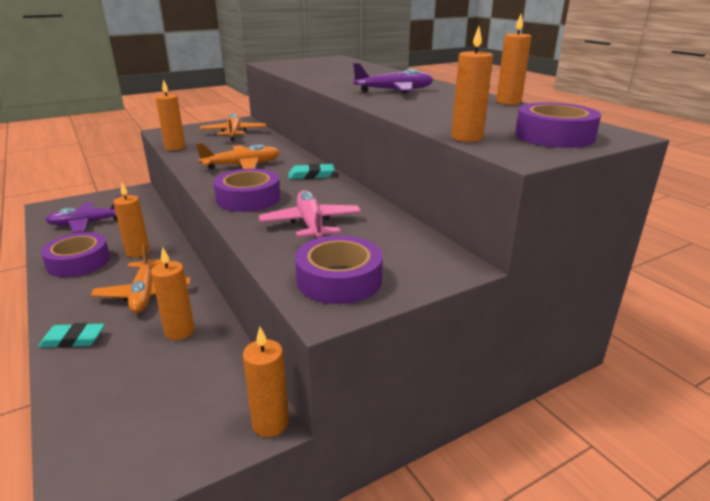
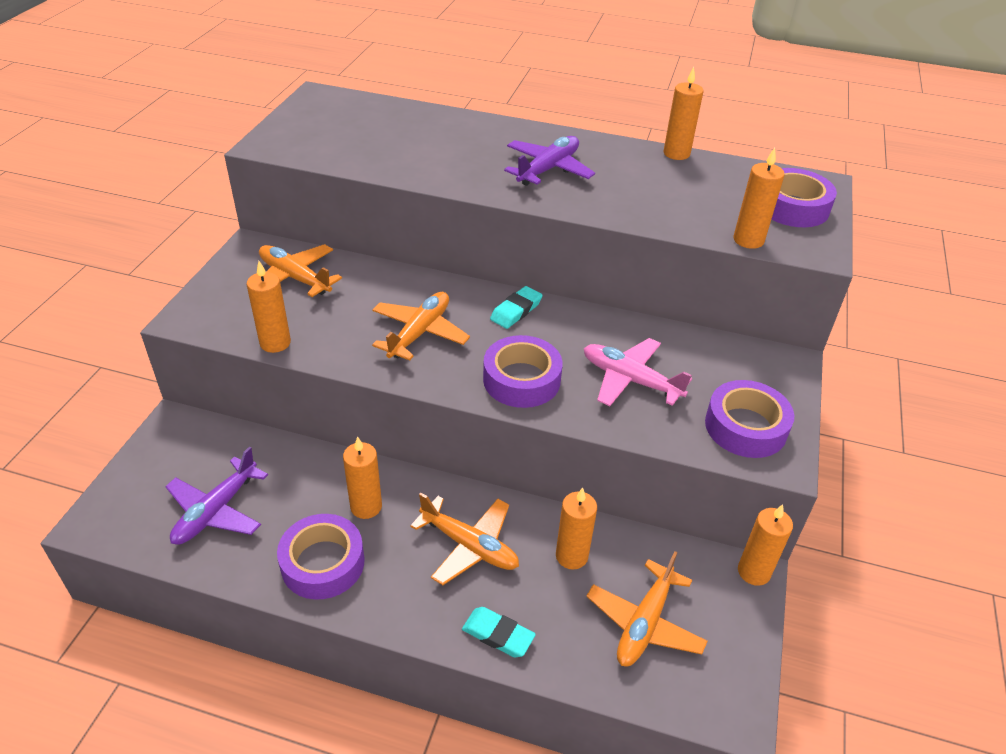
camera: 45 degrees left, 15 degrees up
(73, 339) = (498, 635): turquoise eraser -> turquoise eraser turned 75 degrees clockwise
(146, 394) = (644, 623): none -> orange plane

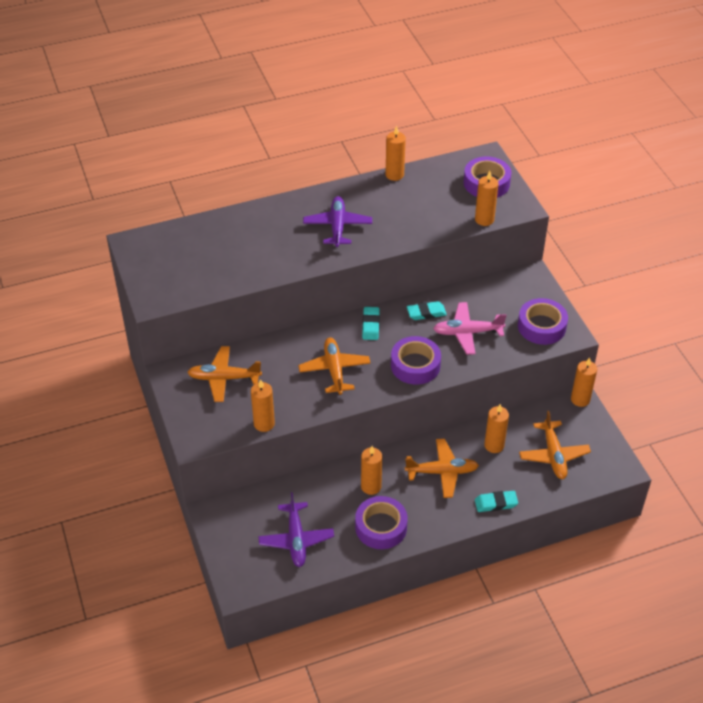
camera: 35 degrees left, 5 degrees up
(599, 332) = (426, 313): none -> turquoise eraser

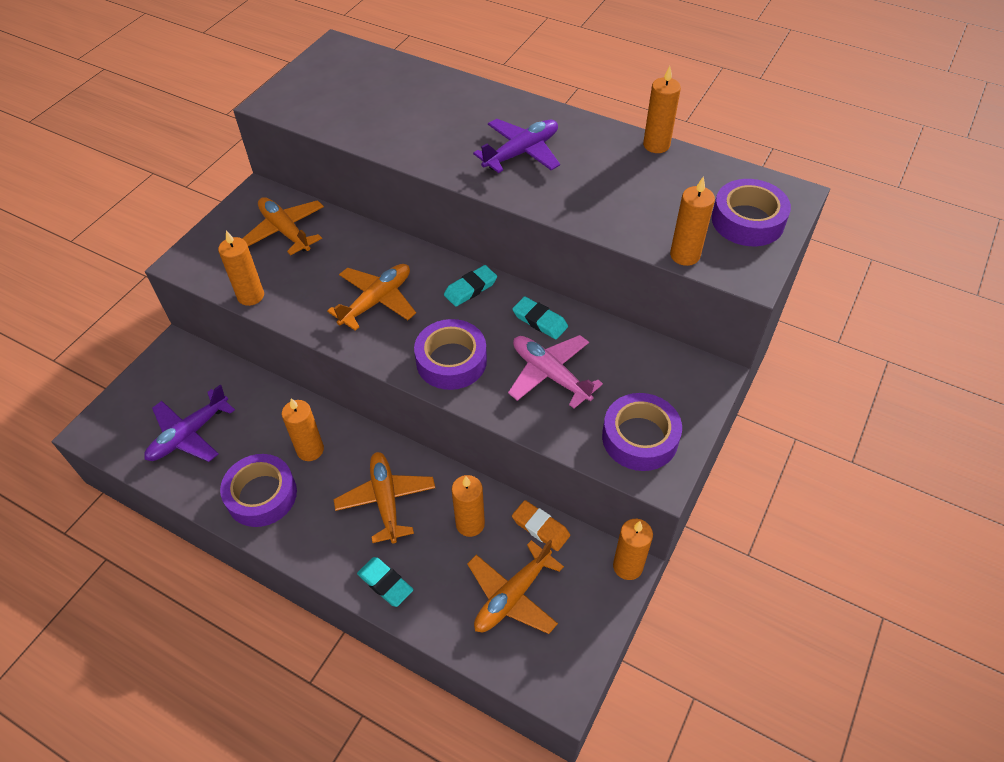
camera: 50 degrees right, 5 degrees up
(442, 472) = (386, 500): orange plane -> orange plane turned 150 degrees counterclockwise
(525, 418) = (540, 527): none -> orange eraser

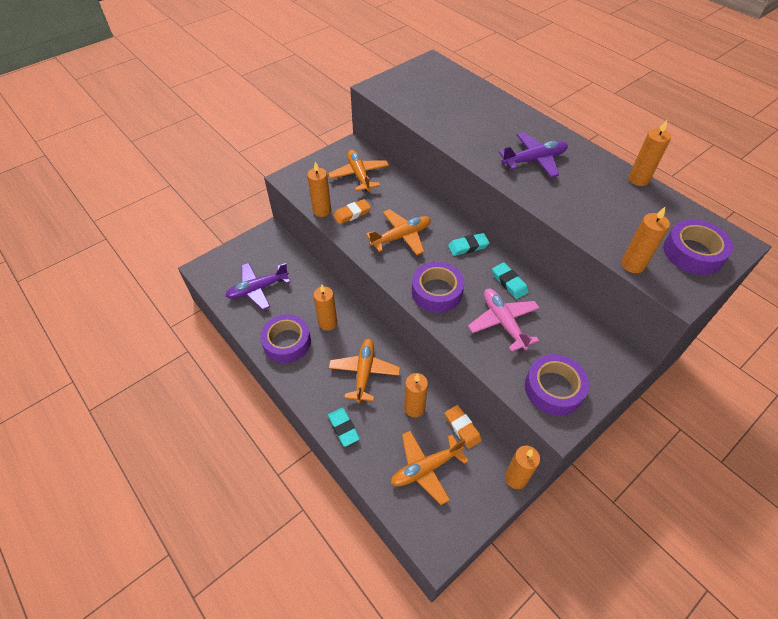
camera: 20 degrees right, 0 degrees up
(296, 288) = (352, 214): none -> orange eraser

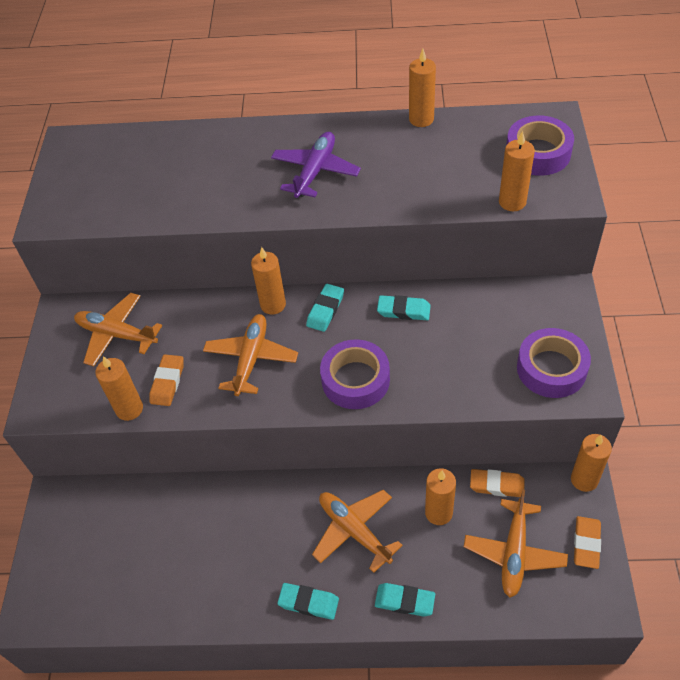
camera: 45 degrees left, 0 degrees up
(257, 289) = (130, 569): purple plane -> none
(287, 342) = (240, 586): purple tape -> none
(303, 380) = (308, 603): none -> turquoise eraser
(328, 323) = (255, 523): orange candle -> orange candle (273, 305)
(470, 509) = (586, 544): none -> orange eraser
(503, 322) = (445, 352): pink plane -> none

